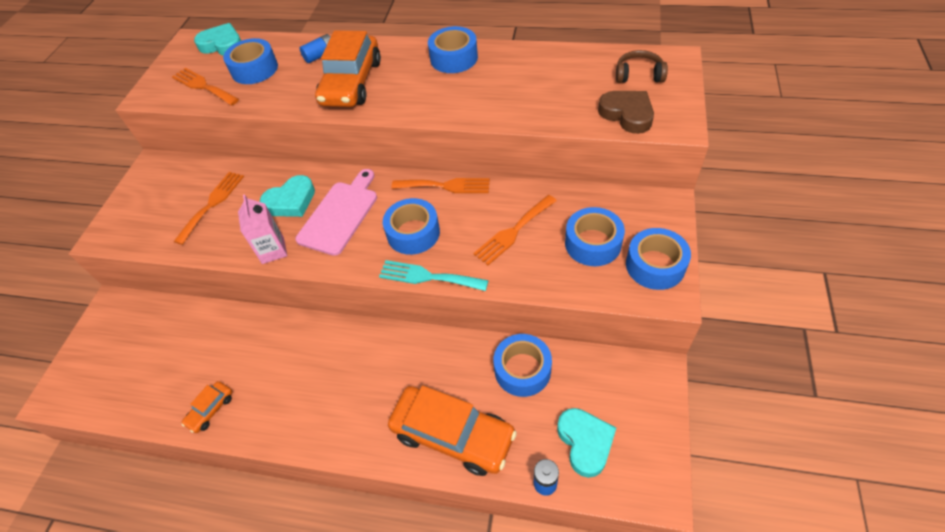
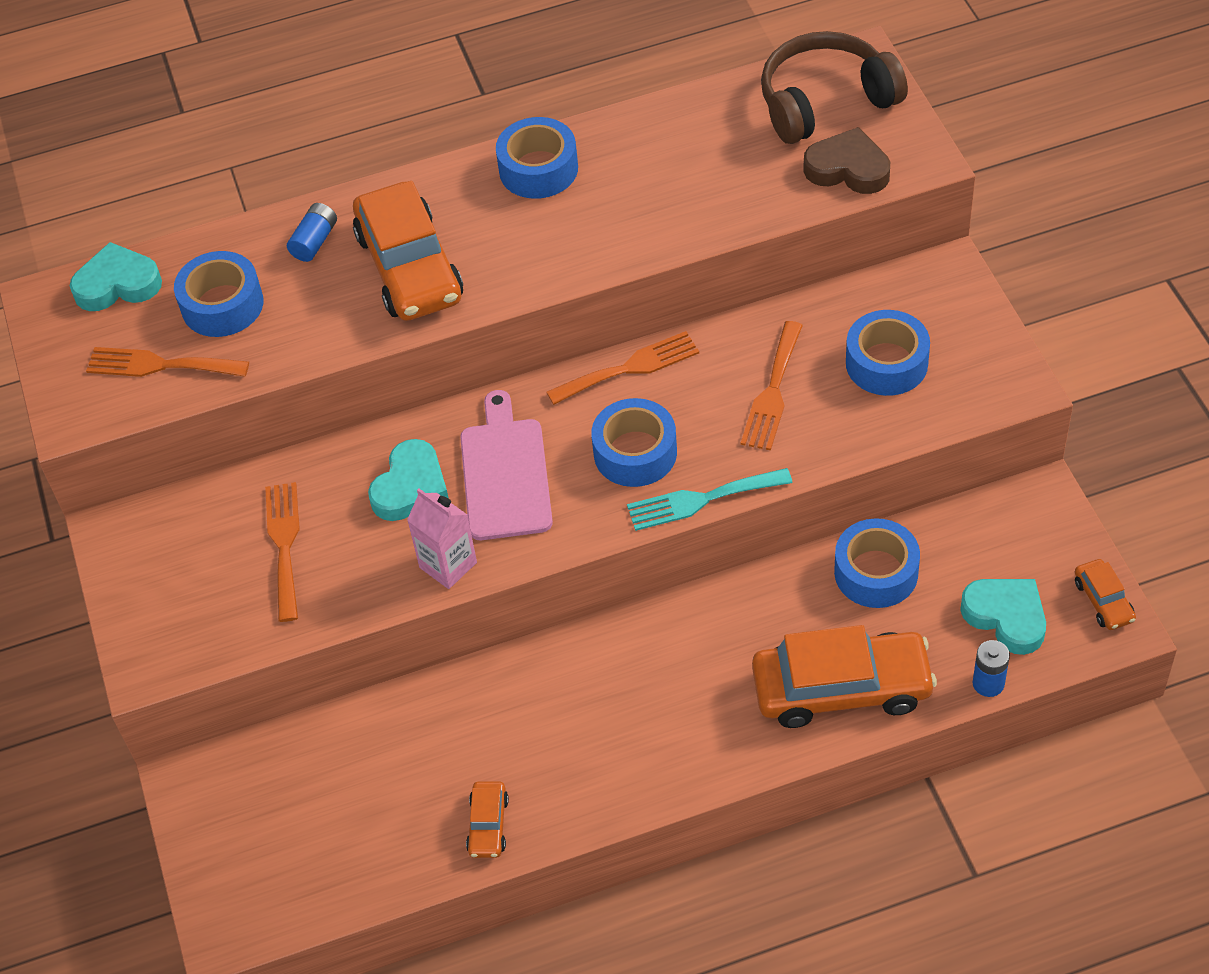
camera: 30 degrees left, 0 degrees up
(638, 75) = (826, 102): brown headphones -> brown headphones, size x1.82
(655, 265) = (980, 358): blue tape -> none
(658, 466) = (1103, 601): none -> orange car

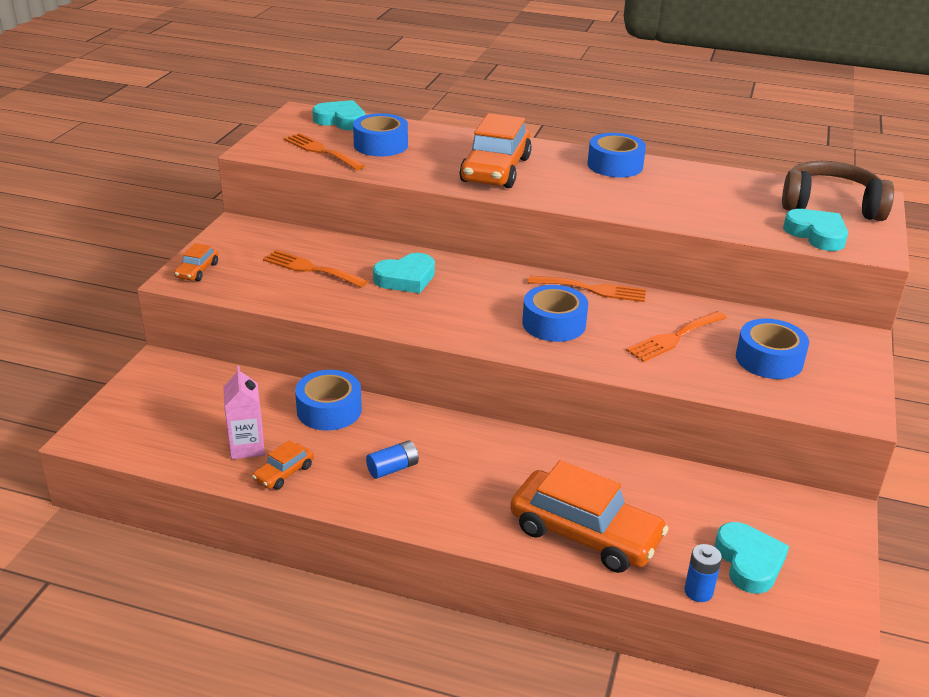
camera: 30 degrees right, 20 degrees down
(284, 544) = (310, 269): orange fork -> orange fork turned 90 degrees counterclockwise
(314, 241) = (457, 143): blue battery -> blue battery (393, 468)
(448, 565) = (385, 317): pink carton -> pink carton (247, 447)
(505, 474) = (465, 297): pink cutting board -> none
(701, 500) = (571, 362): turquoise fork -> none
(848, 168) = (816, 234): brown heart -> turquoise heart
(876, 572) = (672, 488): blue tape -> blue tape (329, 410)
(1103, 601) = (839, 594): orange car -> orange car (197, 270)

